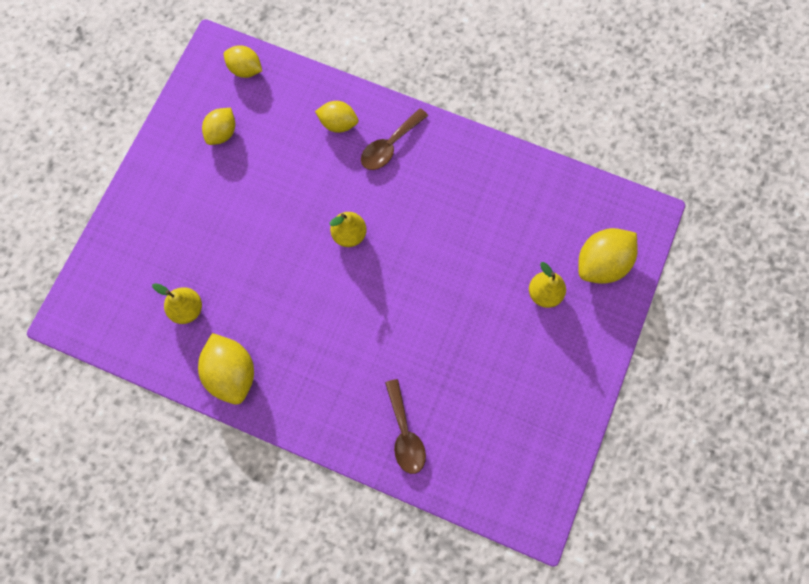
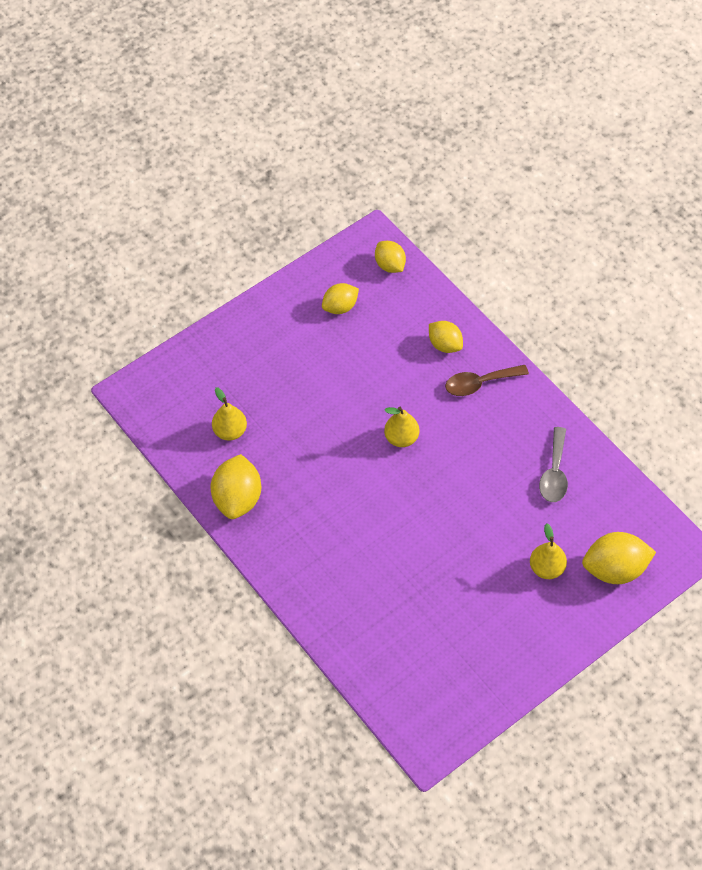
camera: 30 degrees right, 15 degrees down
(405, 434) = (355, 618): brown spoon -> none
(501, 199) = (554, 473): none -> grey spoon

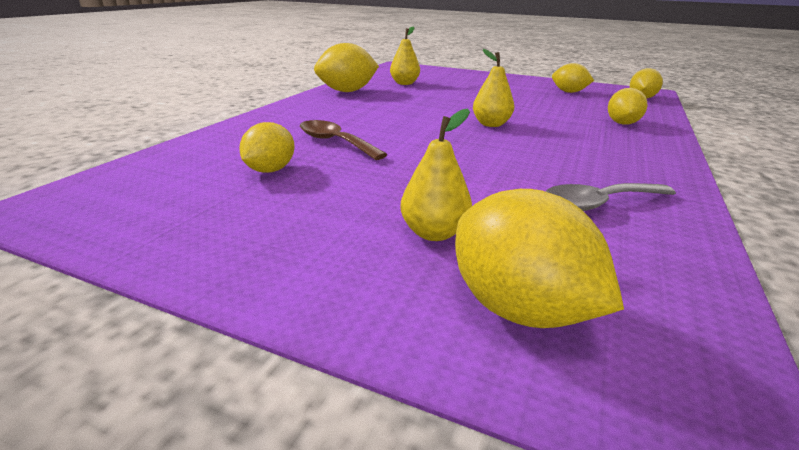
camera: 60 degrees right, 30 degrees down
(426, 620) = (270, 170): none -> yellow lemon
(479, 383) = (619, 142): brown spoon -> brown spoon (335, 142)

